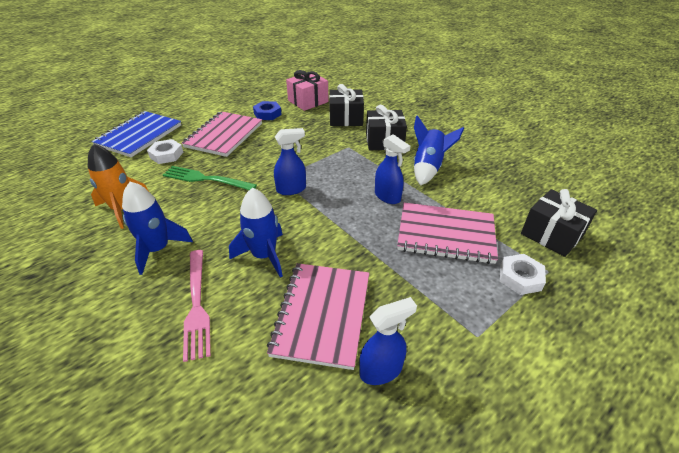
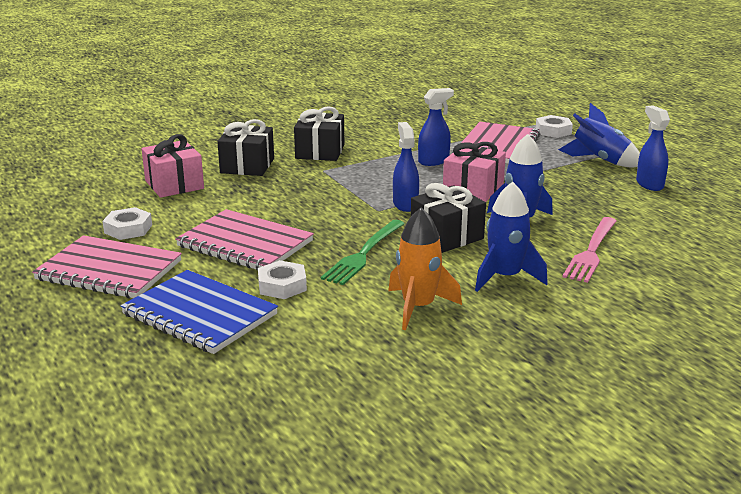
camera: 80 degrees left, 15 degrees down
(197, 306) = (591, 252): pink fork -> pink fork turned 120 degrees clockwise
(244, 100) = (128, 229): none -> white nut
(267, 114) = (195, 213): blue nut -> none
(322, 314) = (597, 200): pink notebook -> pink notebook (109, 270)
(330, 223) = (473, 189): none -> pink gift
(428, 168) = (386, 139): blue rocket -> blue rocket (600, 160)
(551, 234) = (503, 113): black gift -> black gift (447, 236)

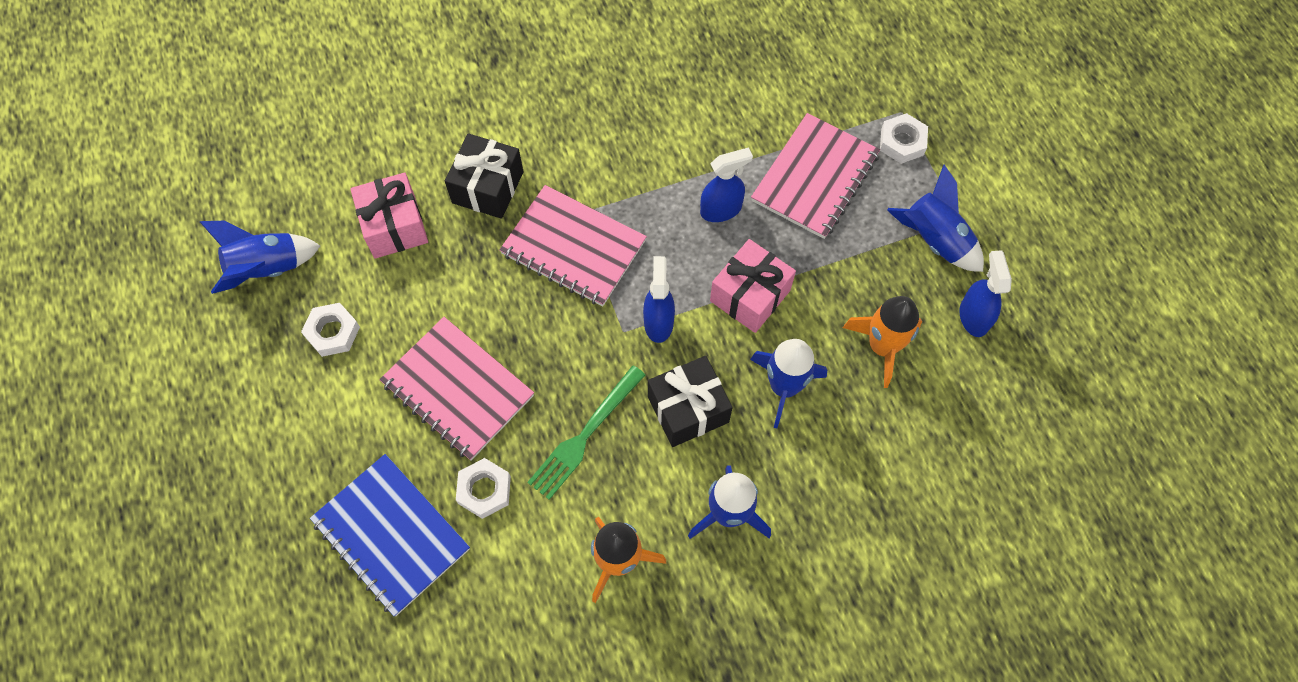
camera: 10 degrees right, 40 degrees up
(66, 208) = (267, 269): none -> blue rocket
(109, 270) = (306, 425): pink notebook -> pink notebook (573, 247)
(320, 151) = (584, 160): black gift -> none
(588, 200) = (882, 346): none -> orange rocket
(591, 252) = (843, 474): pink fork -> none

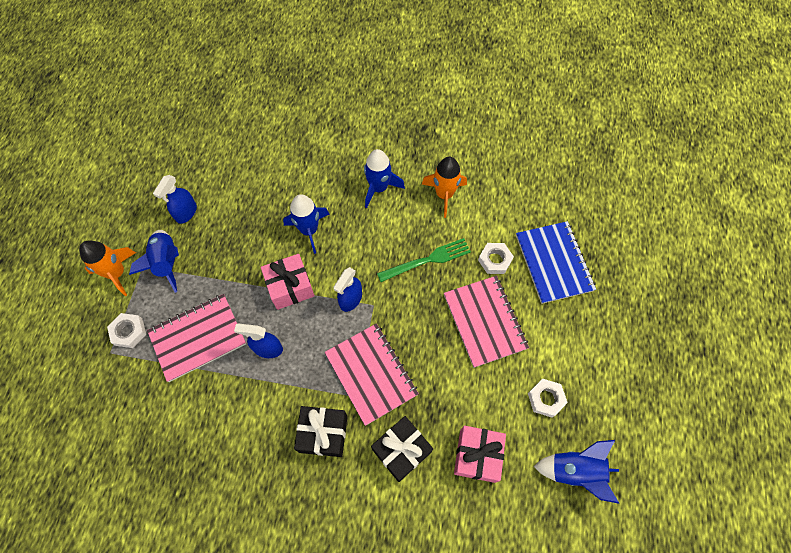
camera: 150 degrees left, 0 degrees up
(688, 409) = (366, 245): black gift -> black gift (323, 433)
(882, 346) = (244, 223): orange rocket -> orange rocket (117, 273)

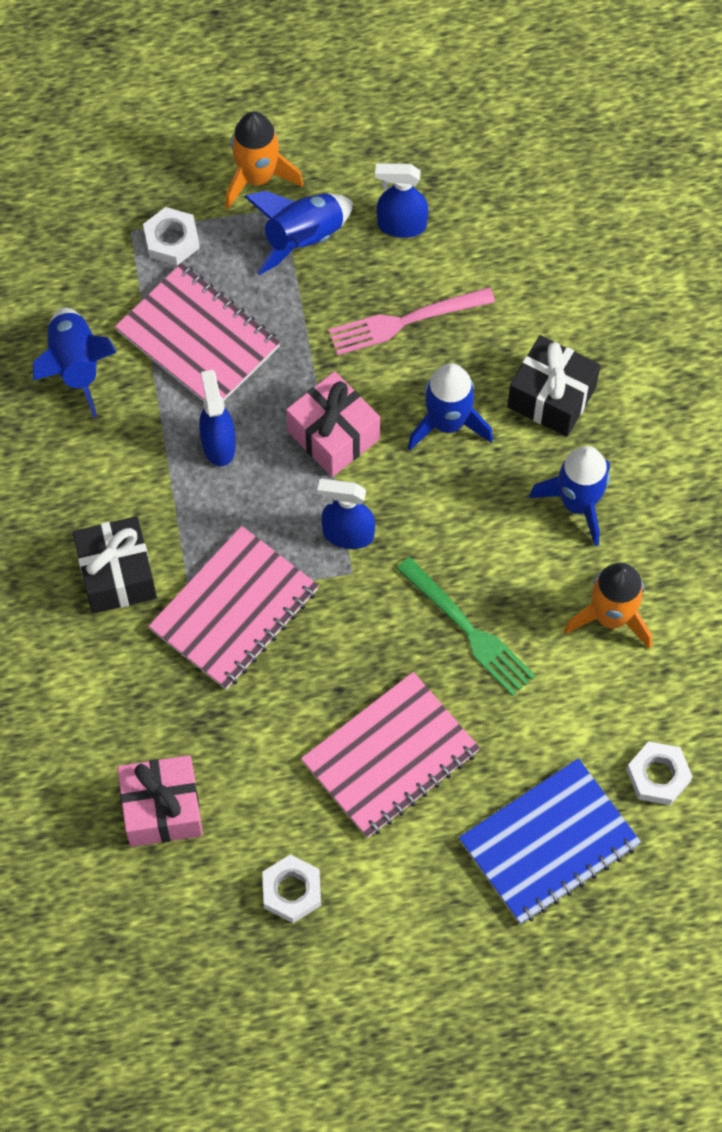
camera: 70 degrees right, 0 degrees up
(242, 231) = (404, 322): none -> pink fork
(401, 450) = (131, 695): black gift -> black gift (551, 397)
(495, 260) = (513, 741): white nut -> white nut (658, 776)
(575, 471) = (189, 964): blue rocket -> blue rocket (75, 366)

